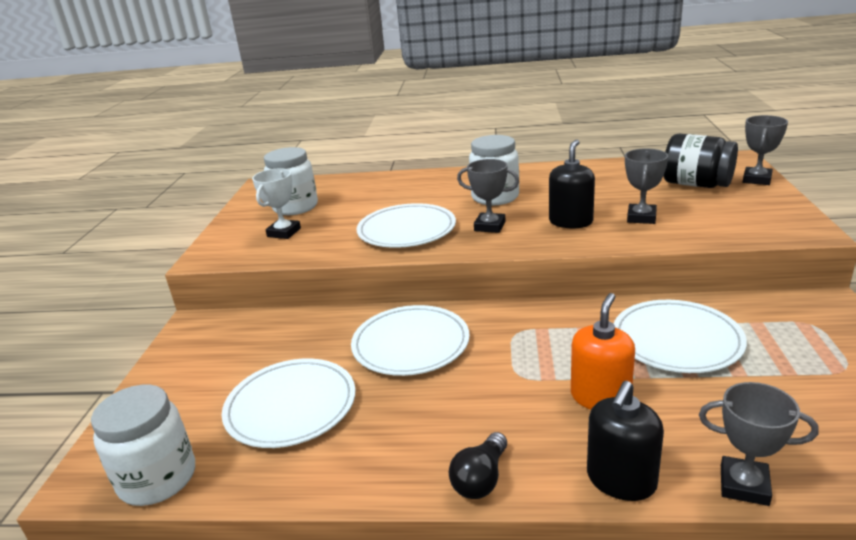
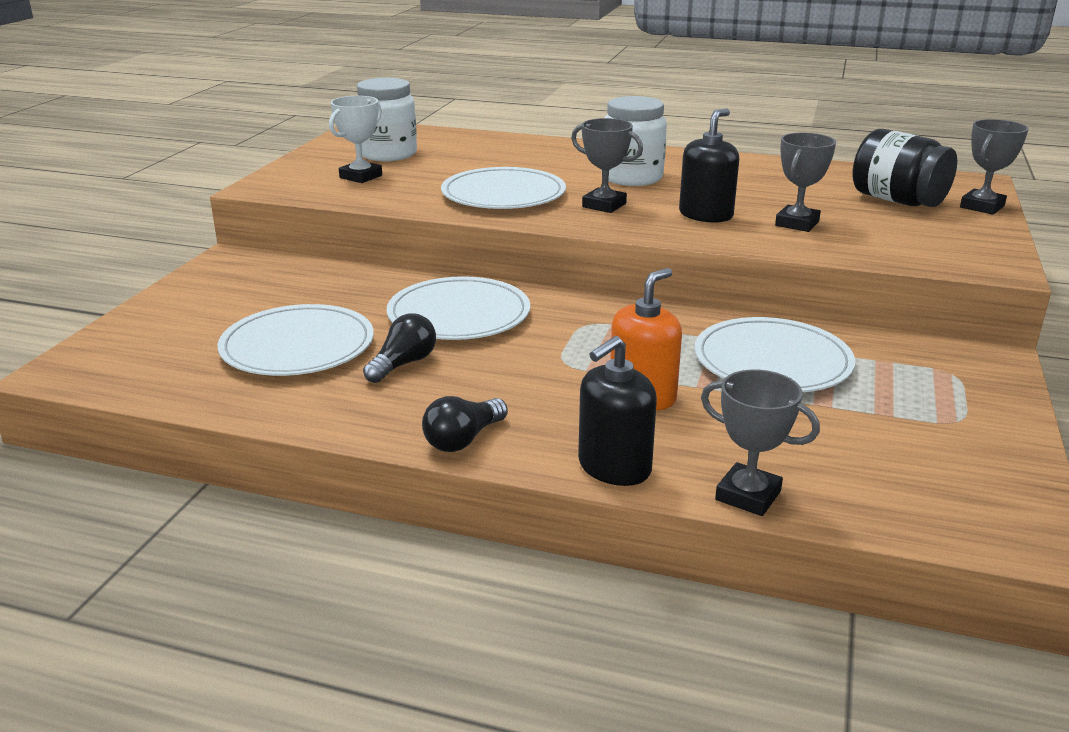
camera: 10 degrees right, 0 degrees up
(158, 478) = (134, 381): white jar -> none
(390, 406) = (403, 364): none -> black light bulb

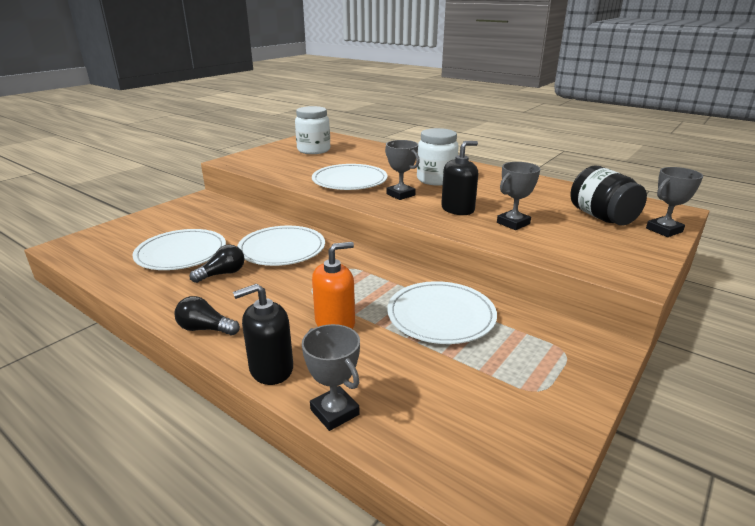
camera: 20 degrees right, 0 degrees up
(361, 176) = (285, 161): white trophy -> none
(463, 440) = (205, 329): black light bulb -> black light bulb turned 45 degrees clockwise

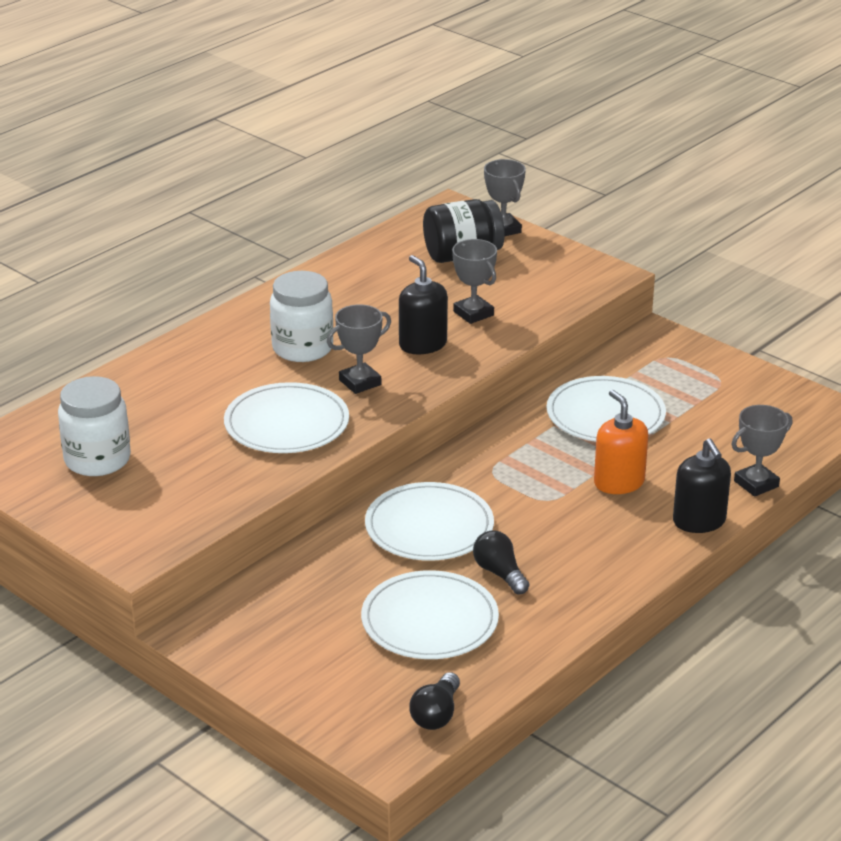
camera: 85 degrees left, 5 degrees up
(205, 329) = (630, 571): black light bulb -> black light bulb (436, 714)

